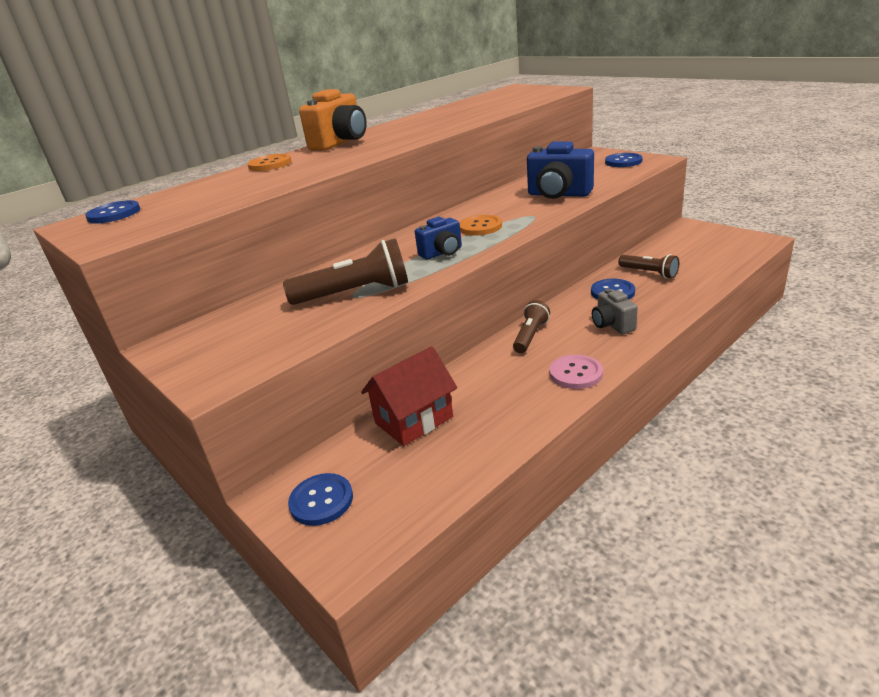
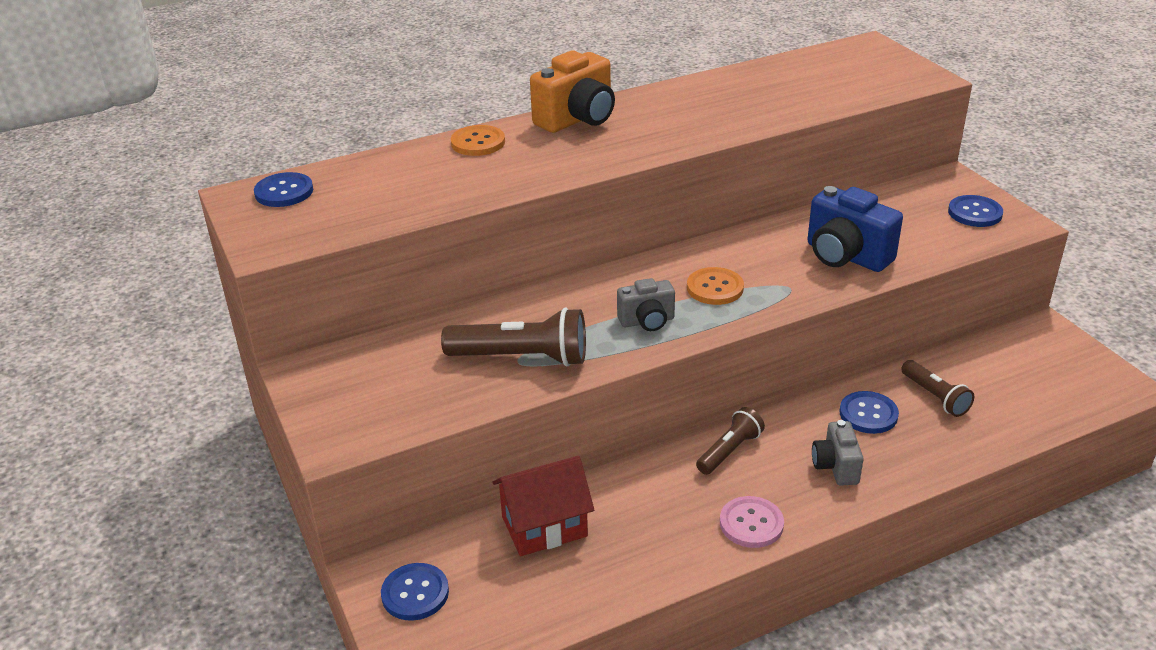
camera: 15 degrees right, 5 degrees up
(442, 253) = (647, 321): blue camera -> grey camera

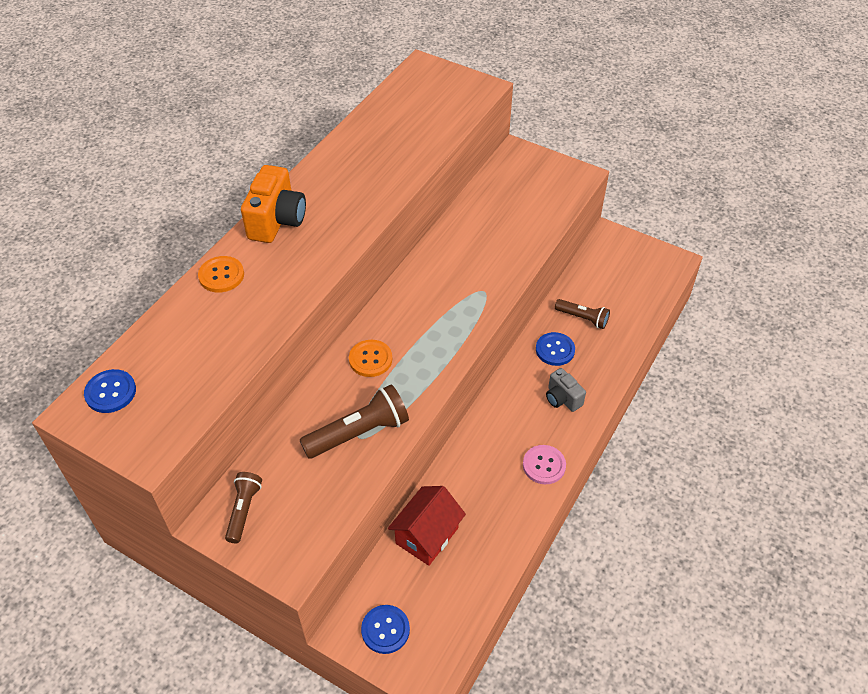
camera: 35 degrees left, 15 degrees up
(647, 321) = (416, 362): grey camera -> none
(715, 288) = (438, 313): orange button -> orange button (370, 359)
(729, 451) = (495, 419): brown flashlight -> brown flashlight (243, 510)
(846, 256) = (498, 248): blue camera -> none
(975, 213) = (549, 177): blue button -> none

